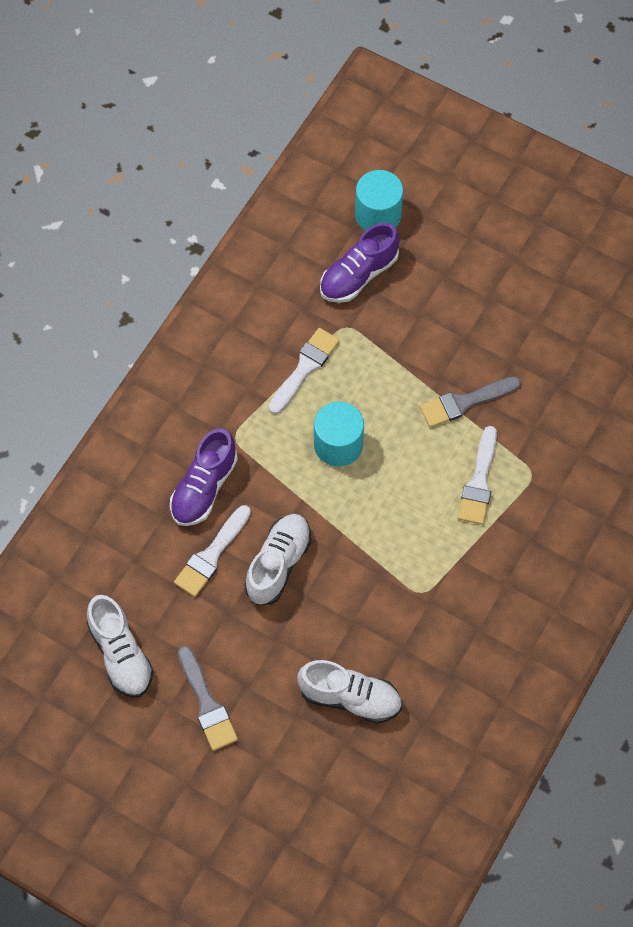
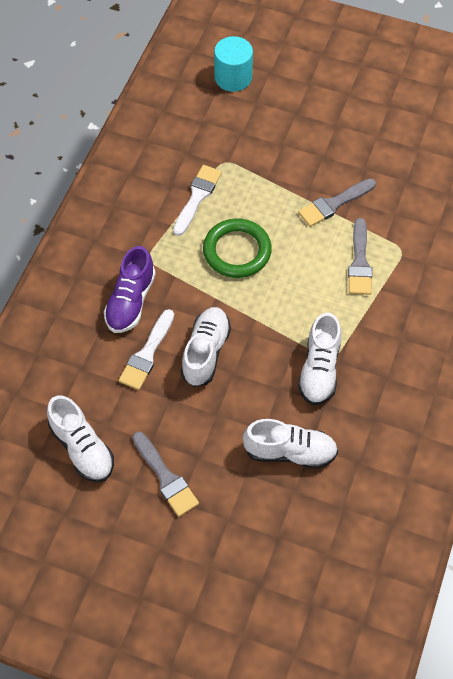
camera: 10 degrees left, 5 degrees down
(338, 444) = (237, 251): turquoise cylinder -> green ring
(358, 275) = (227, 123): purple shoe -> none
(404, 606) = (319, 369): none -> white shoe
(479, 482) = (359, 262): white brush -> grey brush

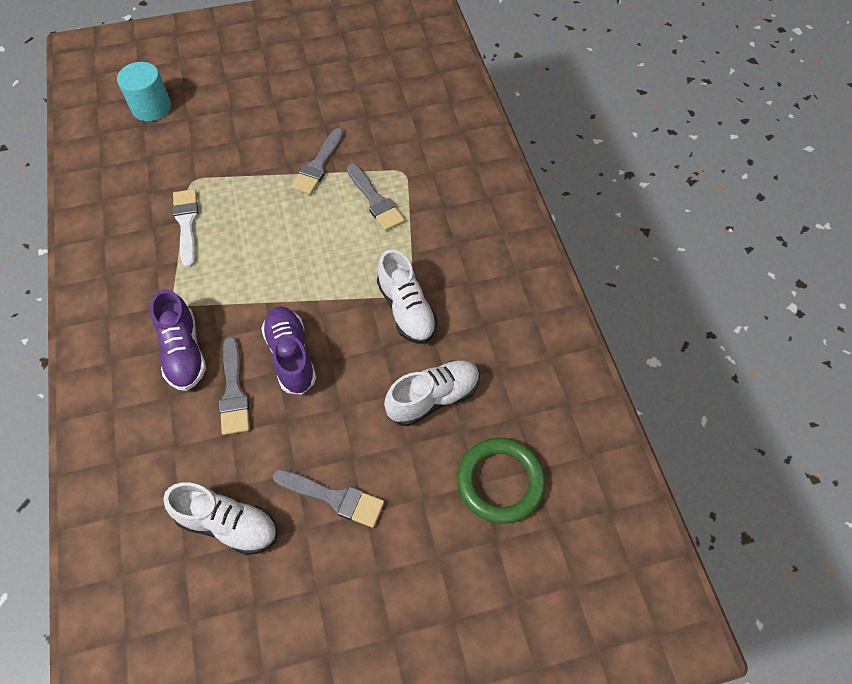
camera: 35 degrees left, 0 degrees up
(147, 354) = (234, 391): white brush -> grey brush
(205, 352) = (291, 356): white shoe -> purple shoe
(237, 251) = (258, 250): green ring -> green ring (500, 482)

